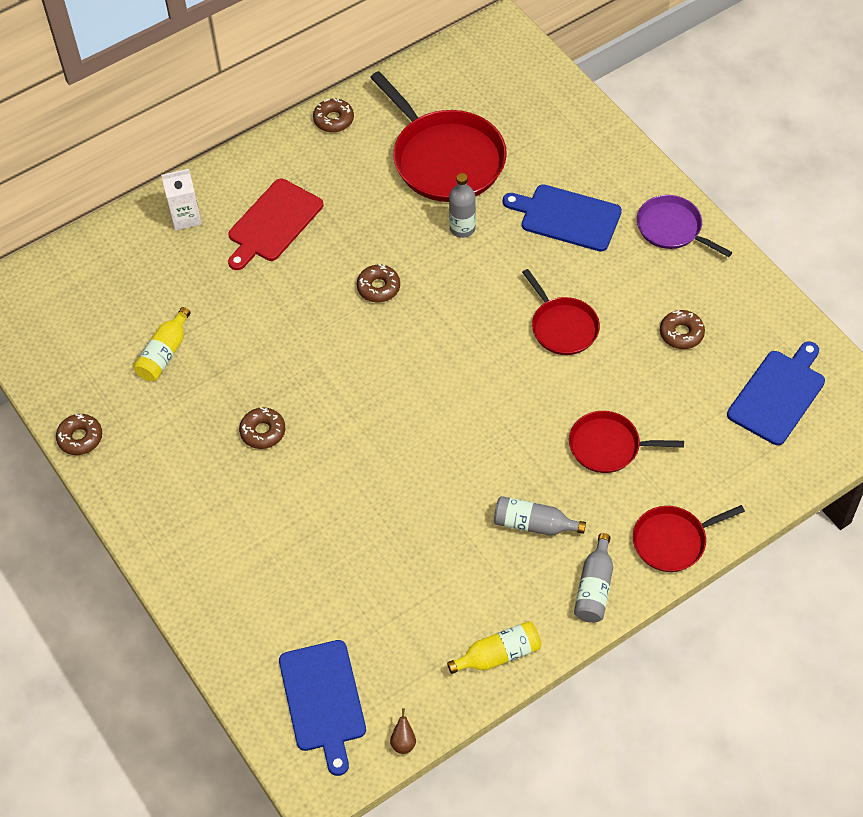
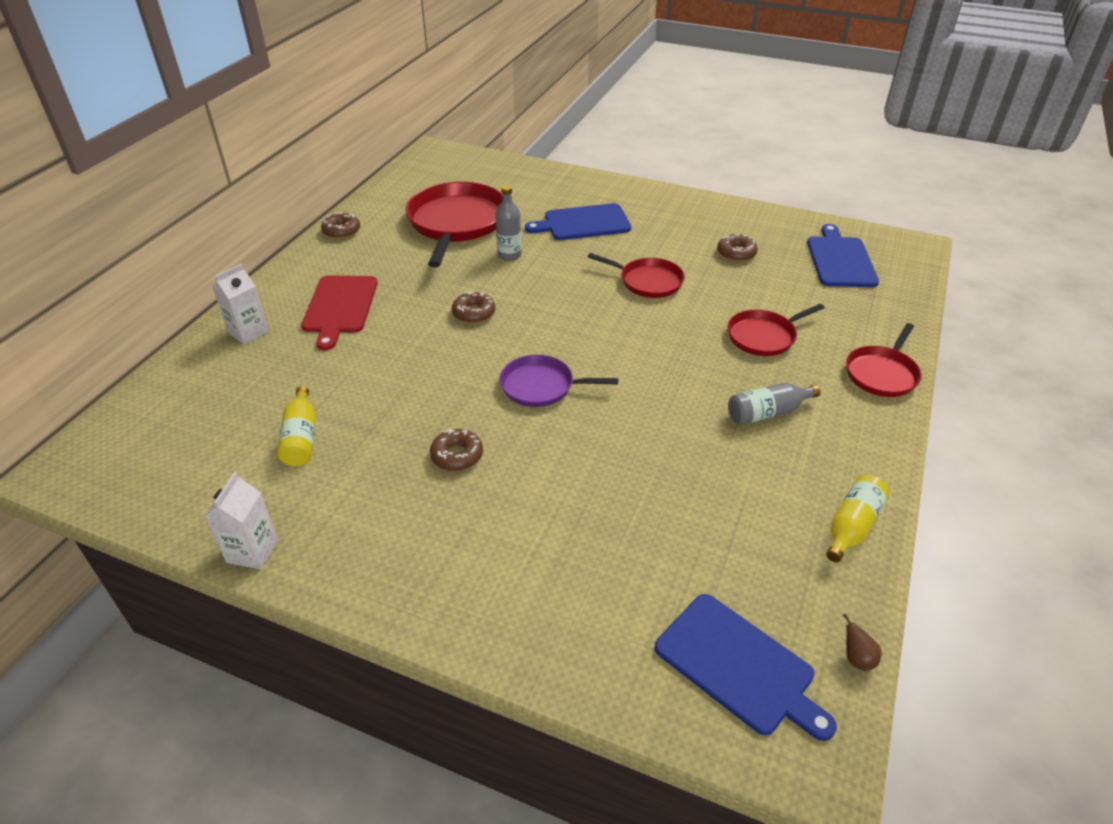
camera: 35 degrees left, 15 degrees down
(80, 438) = (252, 551): brown donut -> white carton
(445, 158) = (456, 223): red pan -> red pan turned 105 degrees counterclockwise
(594, 587) = (865, 433): grey bottle -> none
(672, 228) = (664, 204): purple pan -> purple pan (541, 386)

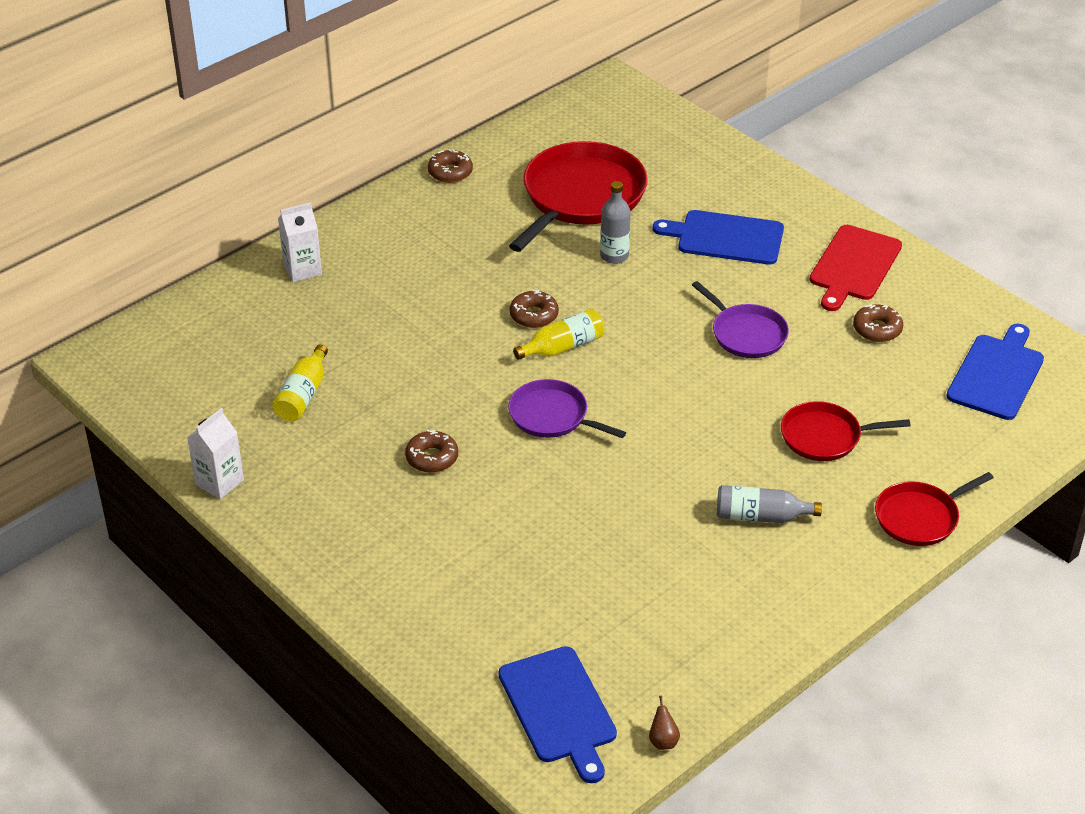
camera: 25 degrees right, 0 degrees up
(340, 307) = (403, 267): red cutting board -> red cutting board (854, 266)
(648, 281) = (746, 334): red pan -> purple pan
(852, 526) = (752, 644): yellow bottle -> yellow bottle (562, 347)

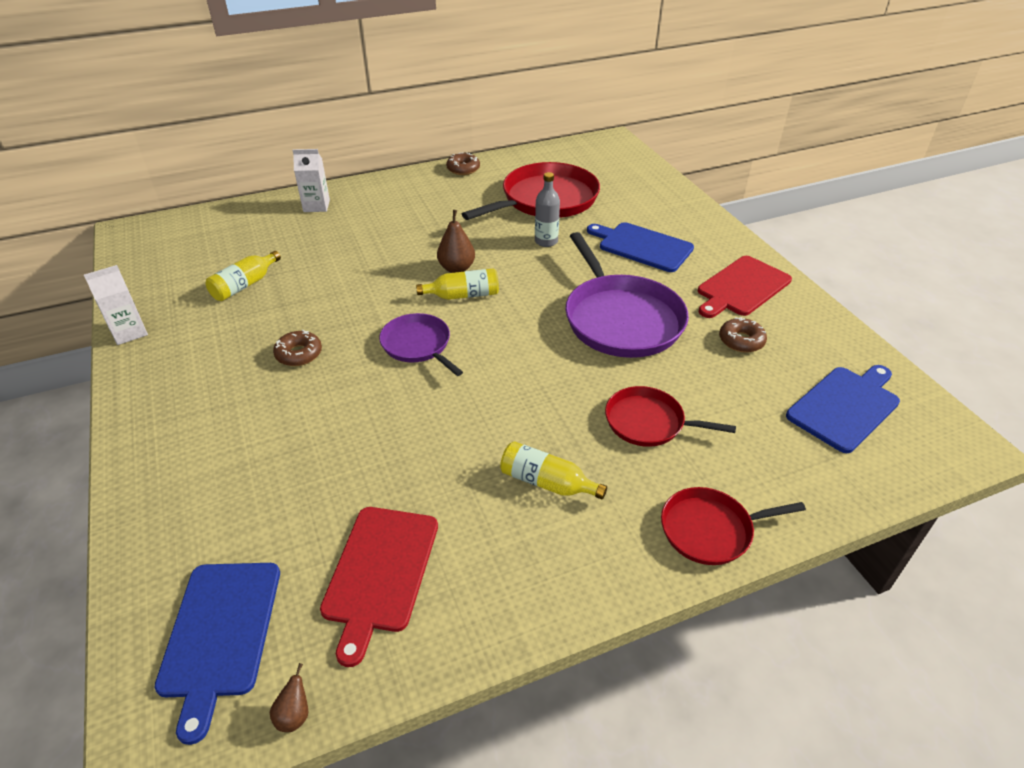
camera: 20 degrees right, 0 degrees up
(534, 315) = (456, 268): brown donut -> brown pear
(660, 628) = (380, 572): none -> red cutting board
(746, 334) = (621, 319): purple pan -> purple pan, size x1.78
(761, 516) = (547, 482): grey bottle -> yellow bottle

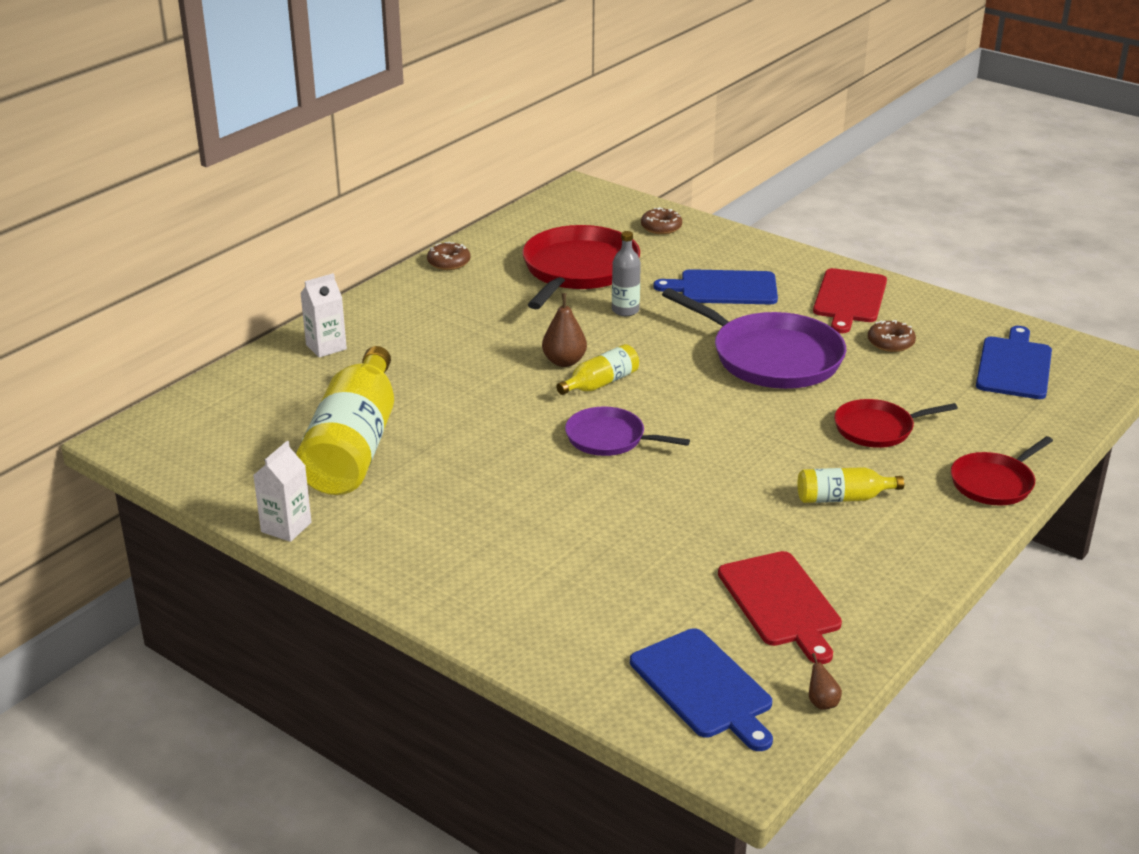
camera: 30 degrees left, 10 degrees down
(245, 285) = (354, 446): yellow bottle -> yellow bottle, size x2.14
(299, 354) = (500, 484): brown donut -> brown donut (661, 227)

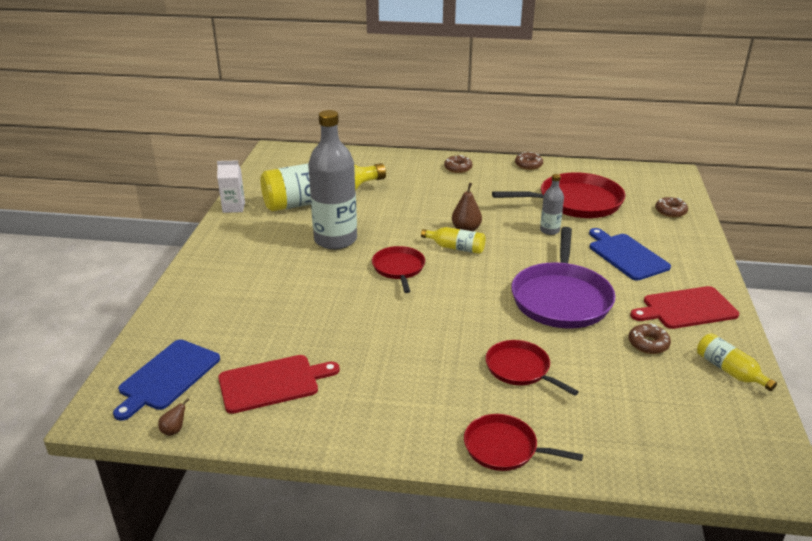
camera: 60 degrees right, 0 degrees up
(326, 347) = (402, 164): white carton -> none
(394, 311) = (458, 168): none -> brown donut
(486, 464) = (335, 240): none -> grey bottle
(609, 438) = (399, 268): purple pan -> red pan
(781, 602) = (272, 383): red cutting board -> red cutting board turned 150 degrees counterclockwise
(843, 498) = (415, 377): yellow bottle -> yellow bottle (730, 371)
(1014, 366) = (695, 417): blue cutting board -> none

